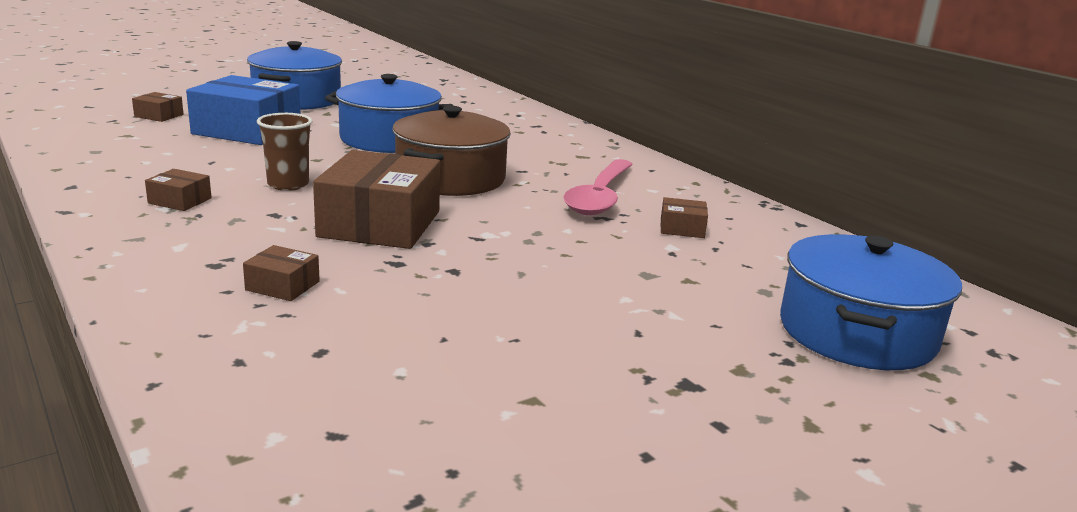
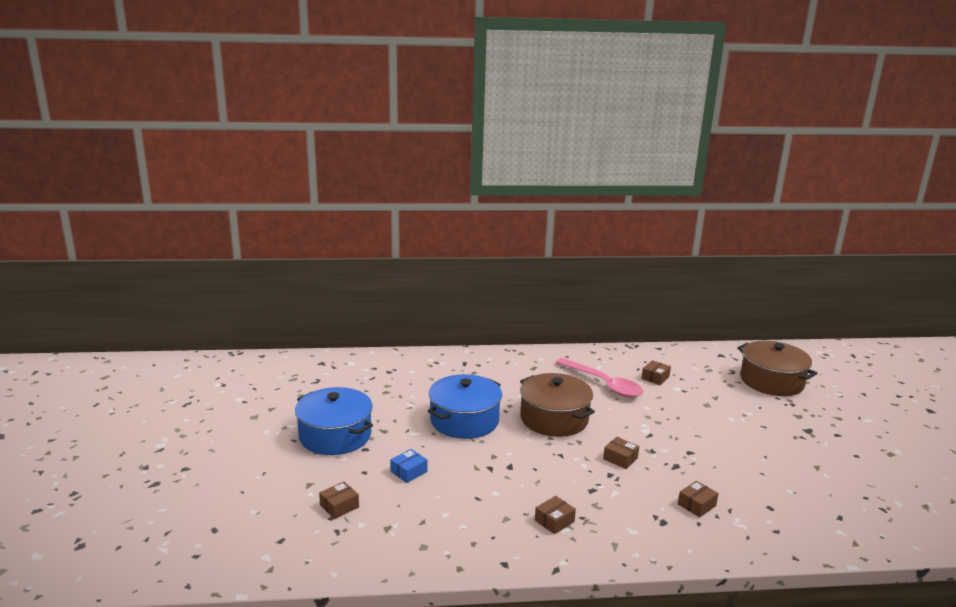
camera: 60 degrees left, 0 degrees up
(247, 130) = (409, 472): blue box -> blue box, size x0.44
(288, 184) = (540, 476): brown cup -> none
(380, 224) = (620, 458): brown box -> brown box, size x0.44
(857, 333) = (772, 381): blue pot -> brown pot

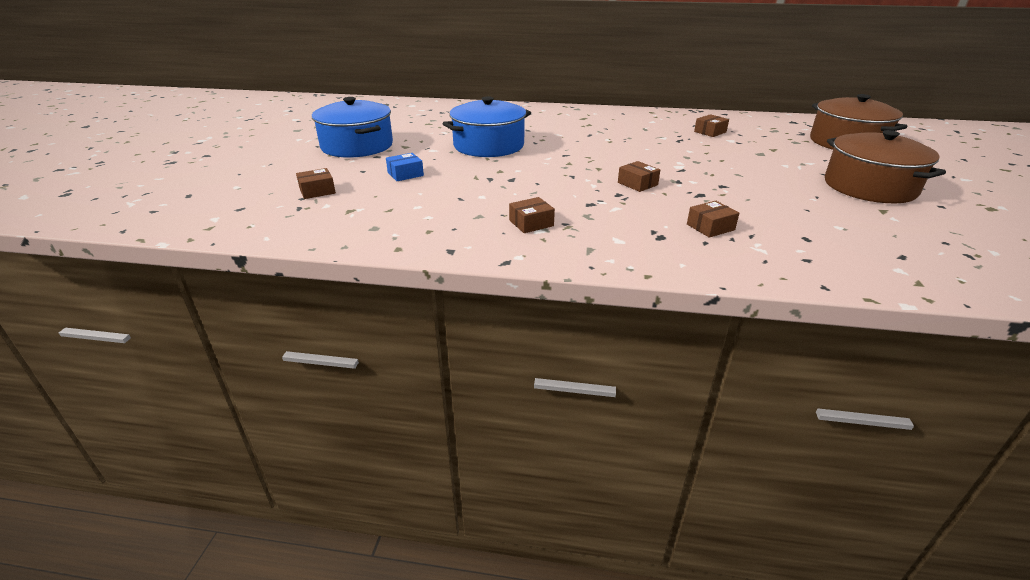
camera: 15 degrees right, 10 degrees up
(554, 419) = (582, 151): brown pot -> brown pot (869, 187)
(604, 384) = (651, 132): pink spoon -> none

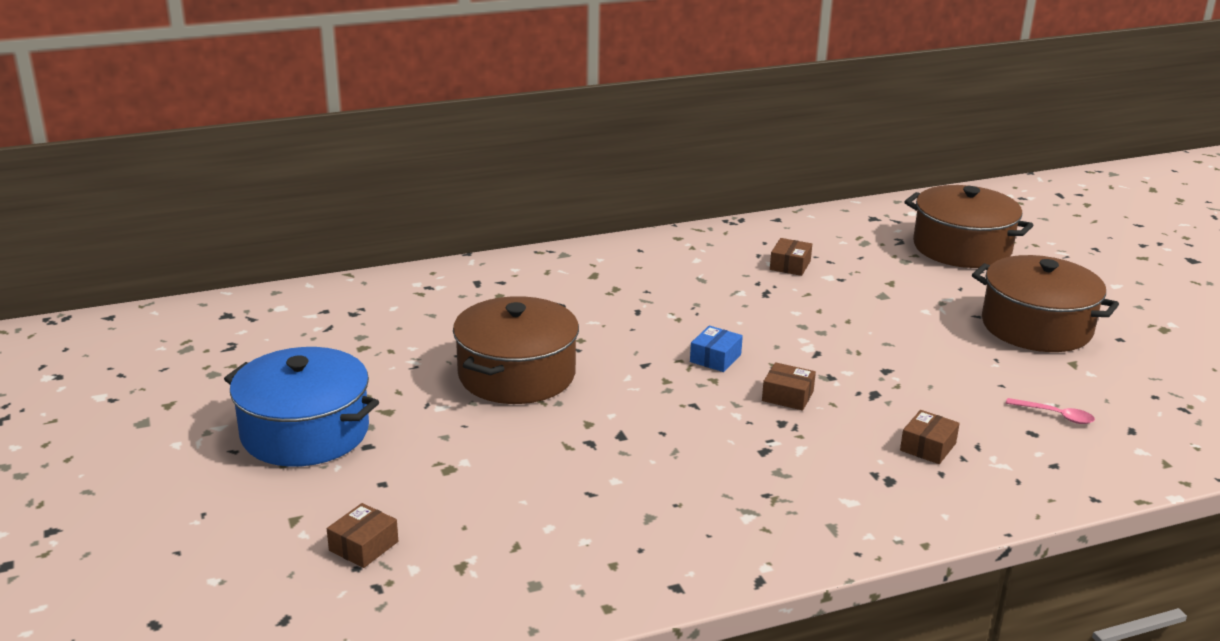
camera: 30 degrees left, 5 degrees down
(405, 174) = (458, 470): blue box -> blue box (715, 358)
(488, 145) = (516, 374): blue pot -> brown pot
(531, 223) = (726, 508): brown box -> none
(838, 234) = (1056, 415): none -> pink spoon

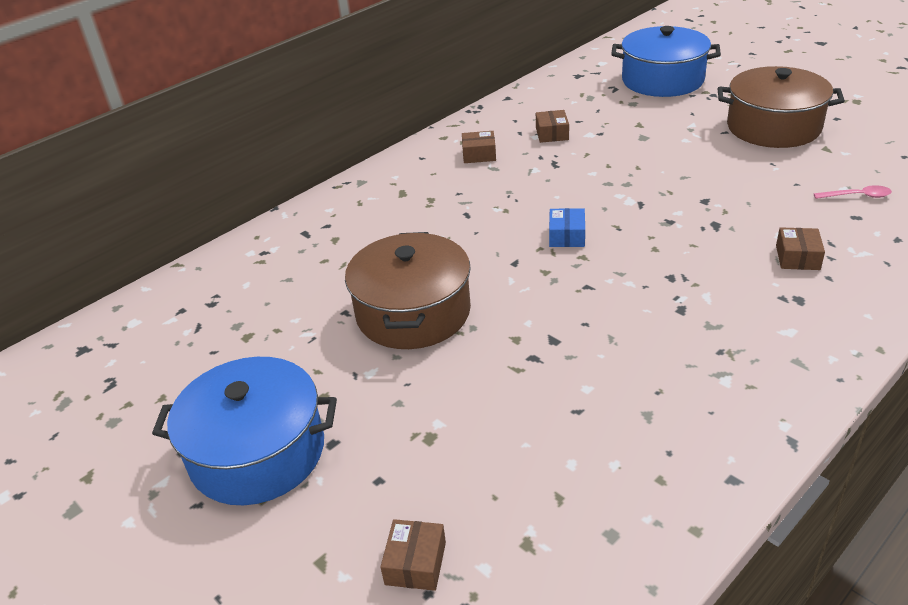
camera: 20 degrees left, 10 degrees up
(787, 396) = (653, 250): brown box -> brown box (479, 154)
(962, 248) = (662, 80): brown pot -> blue pot

